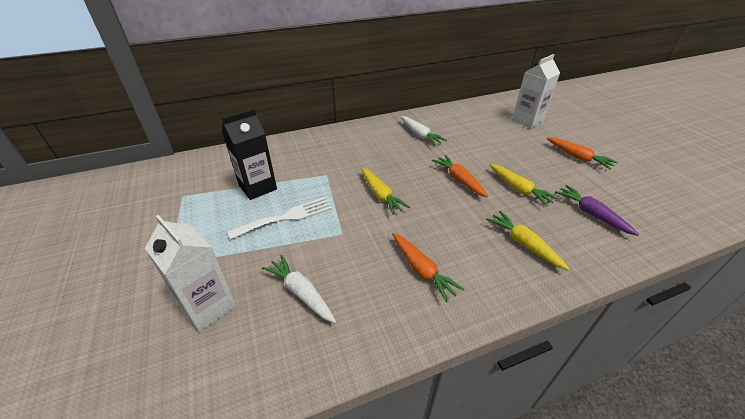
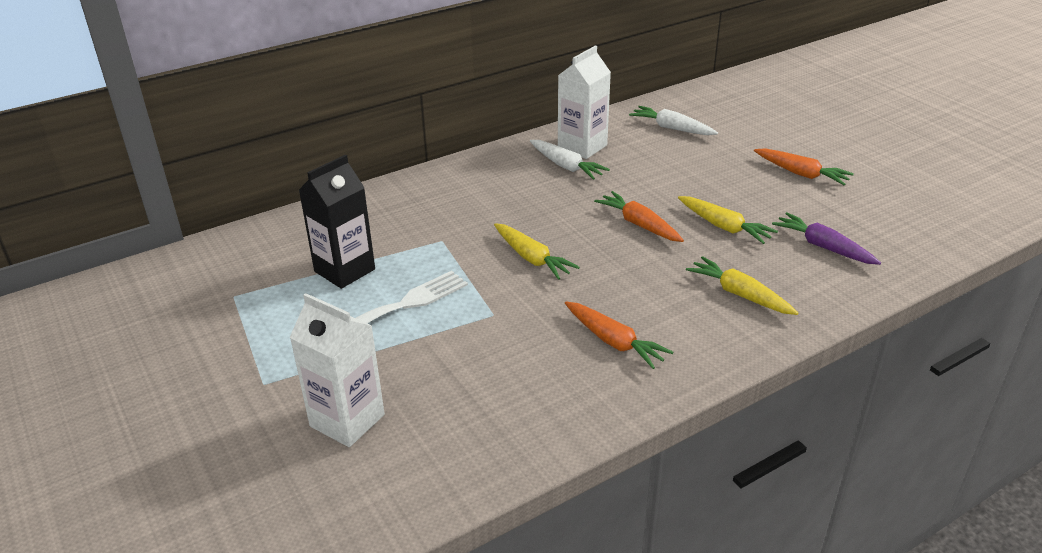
camera: 10 degrees left, 5 degrees down
(301, 293) = (464, 388): white carrot -> white carrot (672, 128)
(527, 121) = (723, 127): white carton -> white carton (582, 147)

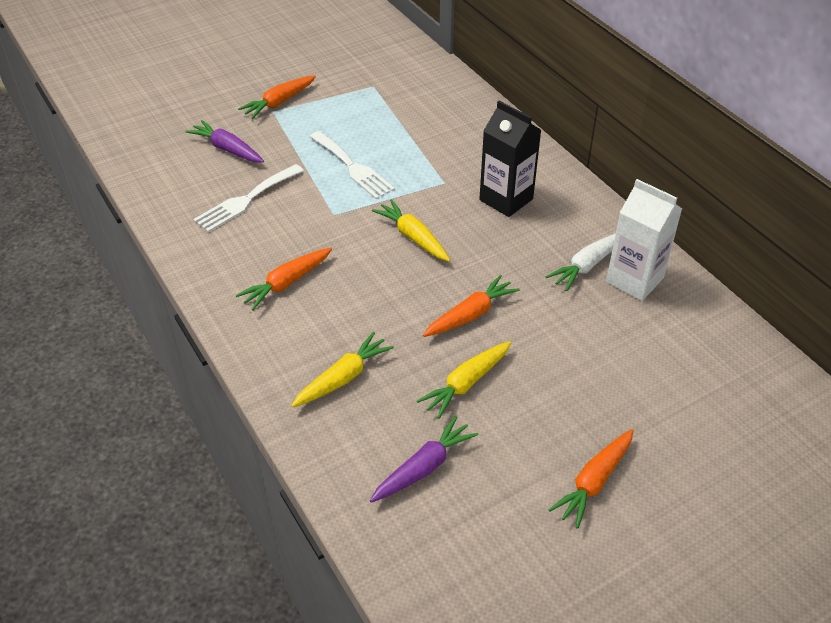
camera: 90 degrees right, 10 degrees up
(244, 379) = (279, 102): none -> orange carrot
(344, 270) = (401, 133): black carton -> black carton (506, 199)
(347, 420) = (227, 149): white carton -> purple carrot
(464, 389) = (246, 200): none -> white fork
(532, 258) = (413, 237): yellow carrot -> yellow carrot turned 90 degrees clockwise
(672, 128) = (698, 365): white carrot -> none

